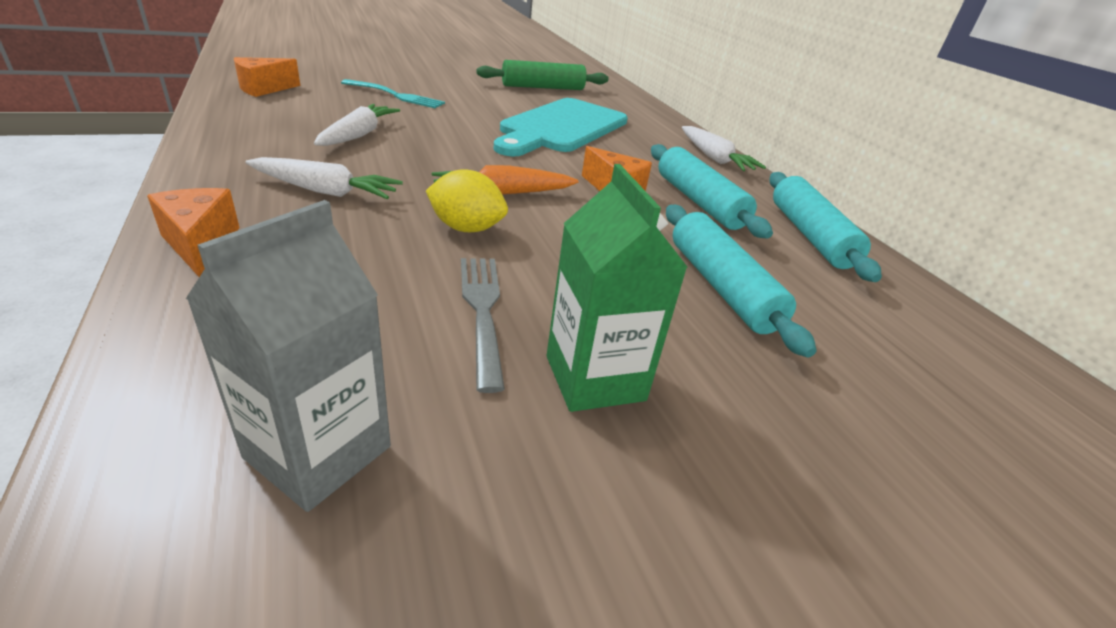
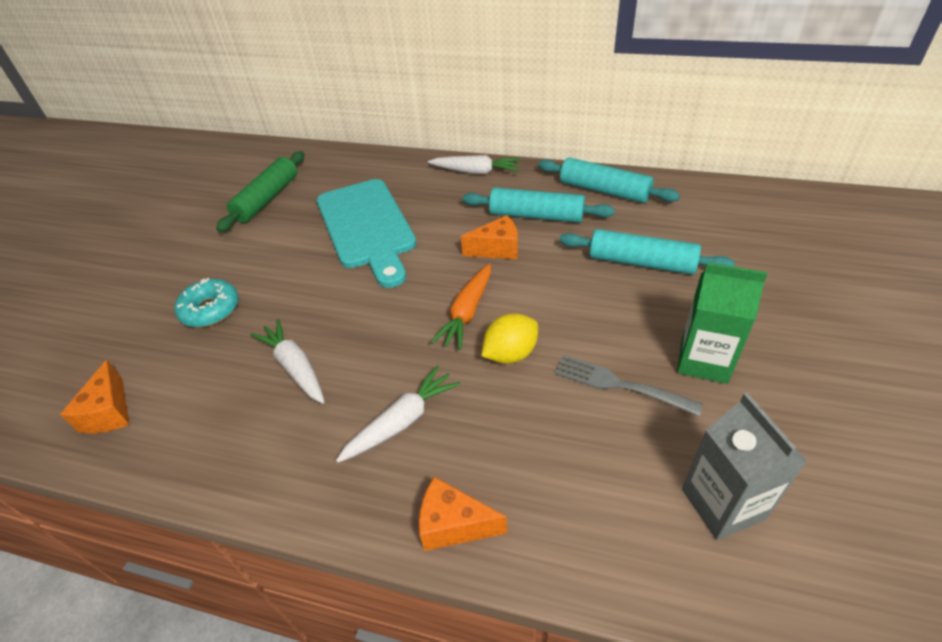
camera: 45 degrees left, 10 degrees up
(395, 95) = (210, 310): turquoise fork -> turquoise donut

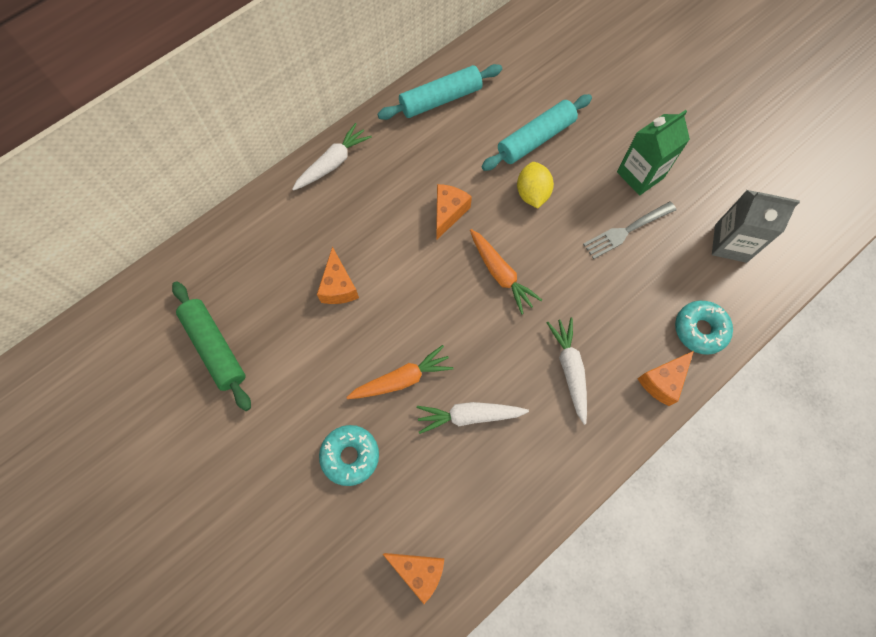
camera: 60 degrees left, 25 degrees up
(305, 303) = (401, 379): none -> orange carrot
(367, 227) = (338, 286): turquoise cutting board -> orange cheese
(510, 354) = (559, 272): yellow lemon -> yellow lemon (532, 193)
(536, 215) = (431, 162): turquoise rolling pin -> none
(561, 532) = (700, 329): none -> turquoise donut

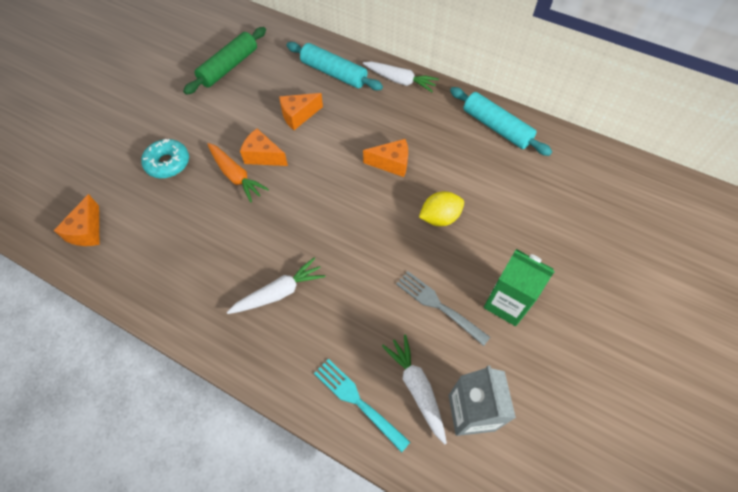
camera: 70 degrees right, 10 degrees down
(469, 416) = (217, 229): white carrot -> white carrot (416, 388)
(500, 274) = (351, 215): orange carrot -> none
(536, 139) = (497, 205): turquoise rolling pin -> turquoise rolling pin (334, 73)
(662, 381) = (291, 377): orange cheese -> orange cheese (263, 156)
(700, 329) = (358, 401): turquoise donut -> turquoise fork

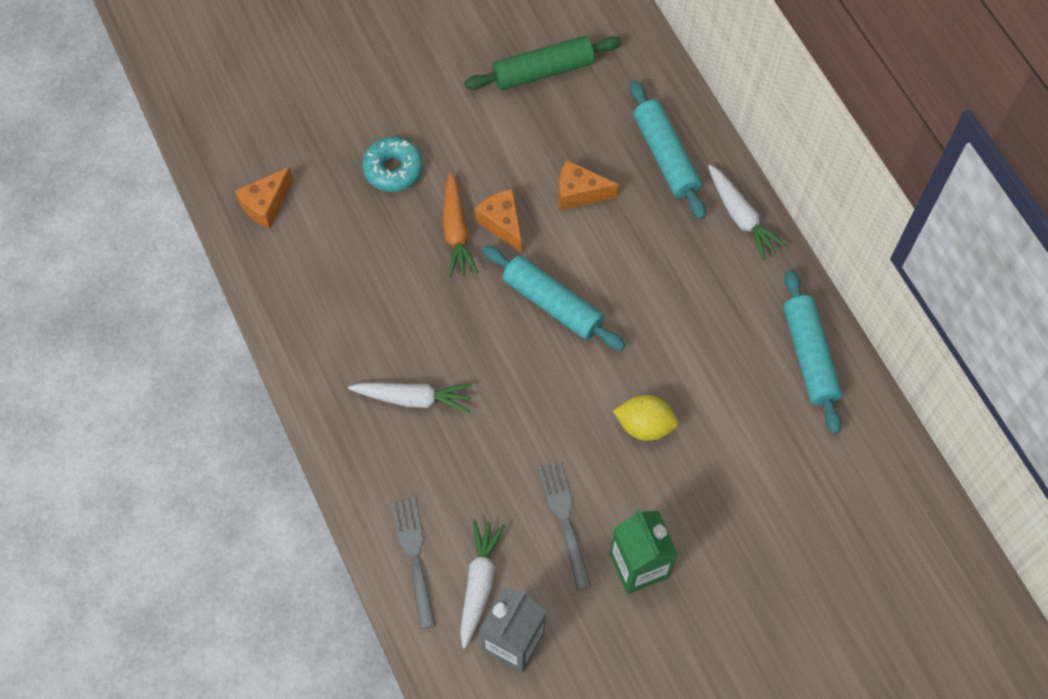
camera: 35 degrees right, 5 degrees up
(328, 182) = (552, 304): none -> turquoise rolling pin
(358, 401) = (414, 558): turquoise fork -> grey fork
(391, 163) = (642, 324): orange cheese -> none

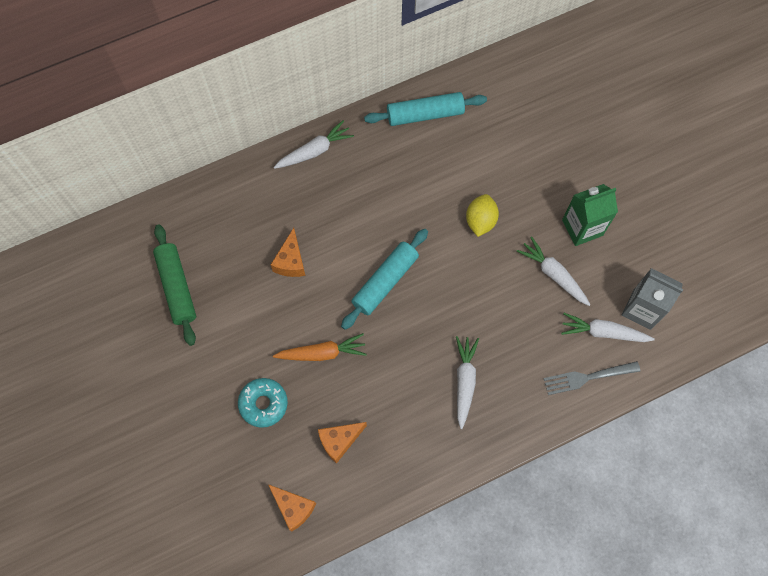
camera: 90 degrees left, 5 degrees up
(502, 224) = (316, 318): orange cheese -> orange cheese (339, 441)
(565, 520) = (553, 274): grey fork -> white carrot
(665, 156) = (261, 199): turquoise rolling pin -> none

